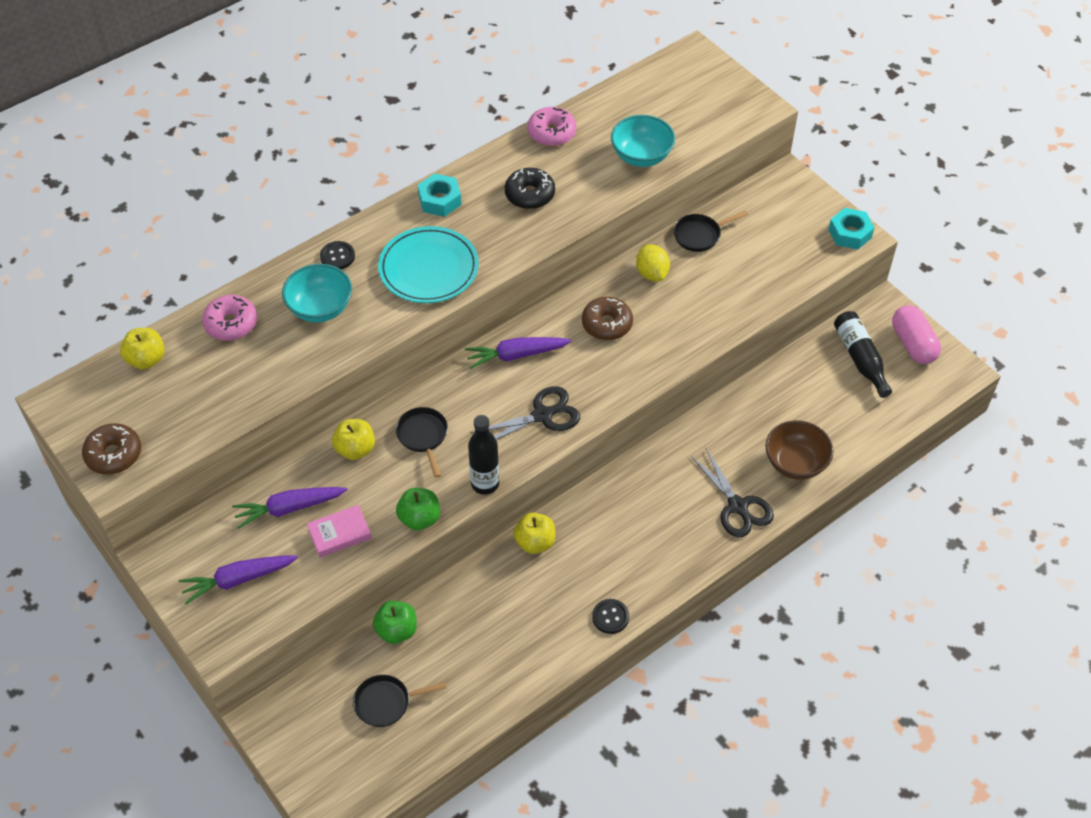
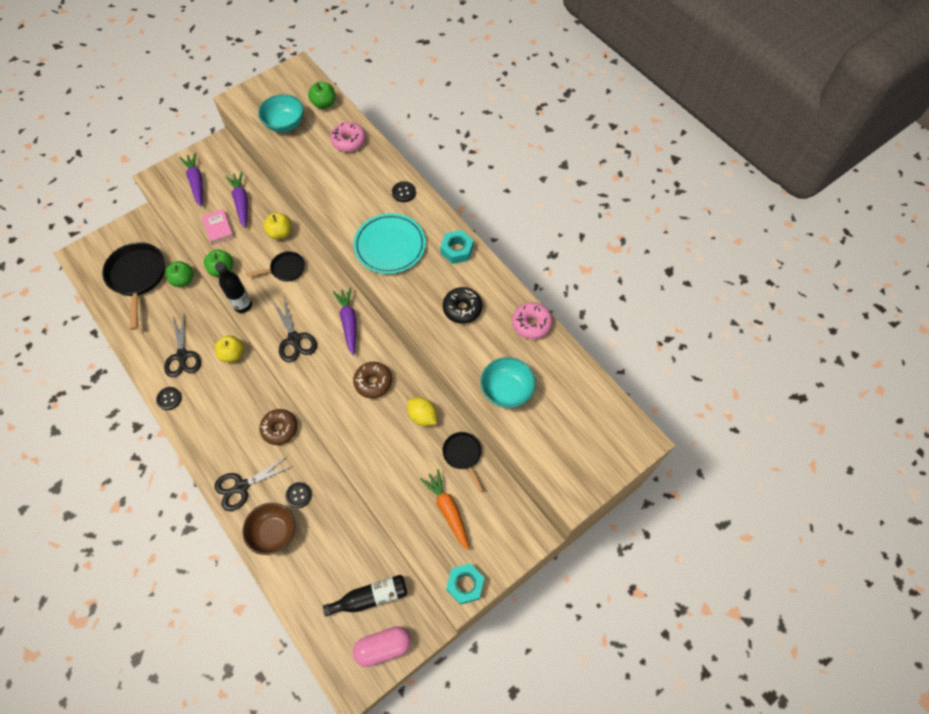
camera: 90 degrees right, 10 degrees up
(114, 454) = (255, 98): brown donut -> brown donut (280, 429)
(146, 359) = (324, 104): yellow apple -> green apple
(320, 308) = (358, 186): turquoise bowl -> turquoise bowl (285, 124)
(386, 703) = (138, 277): black pan -> black pan, size x1.89
(538, 610) = (182, 356): none -> black scissors
(652, 273) = (422, 416): yellow lemon -> yellow lemon turned 60 degrees clockwise
(743, 440) = (299, 495): none -> black button
(768, 248) = (448, 510): none -> orange carrot

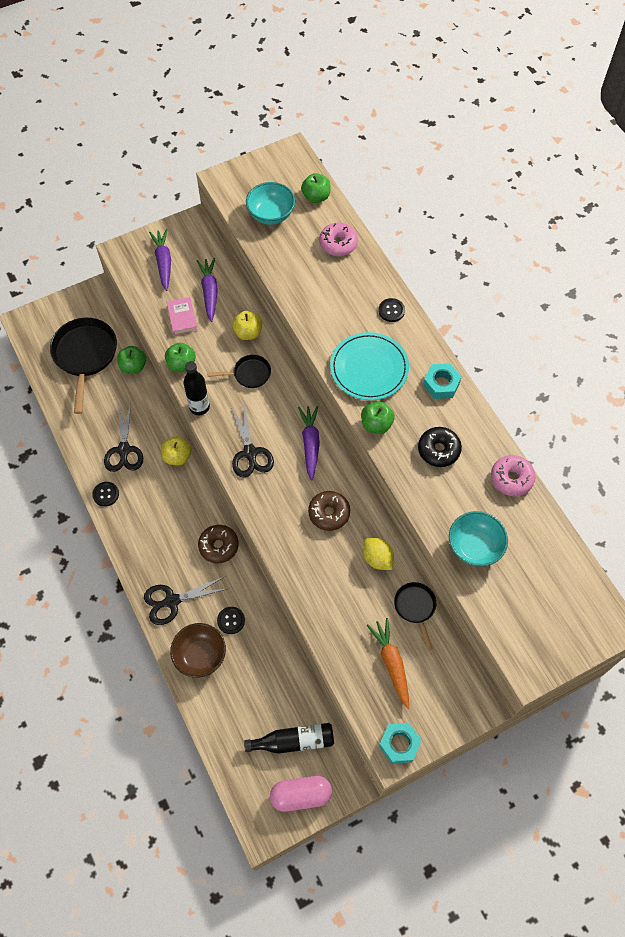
camera: 10 degrees right, 0 degrees up
(403, 294) = (376, 424): none -> green apple

